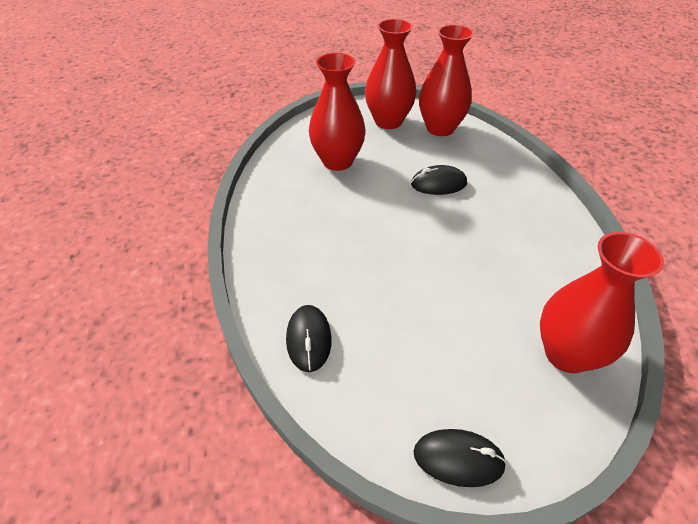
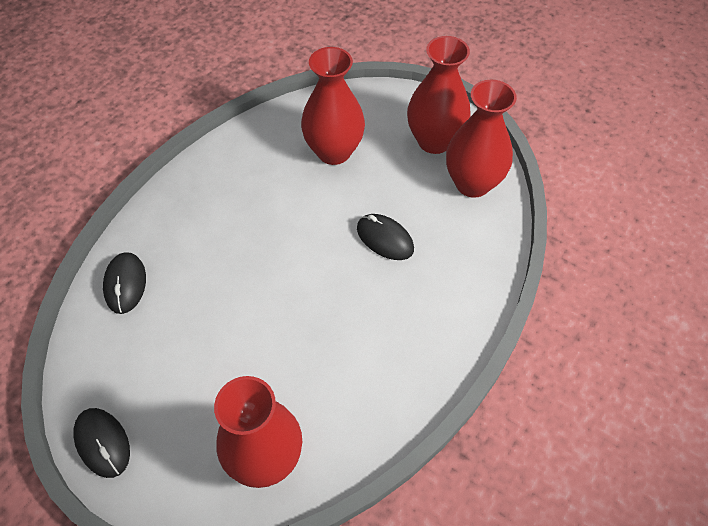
camera: 45 degrees right, 10 degrees up
(309, 339) = (125, 284): black mouse -> black mouse turned 45 degrees counterclockwise

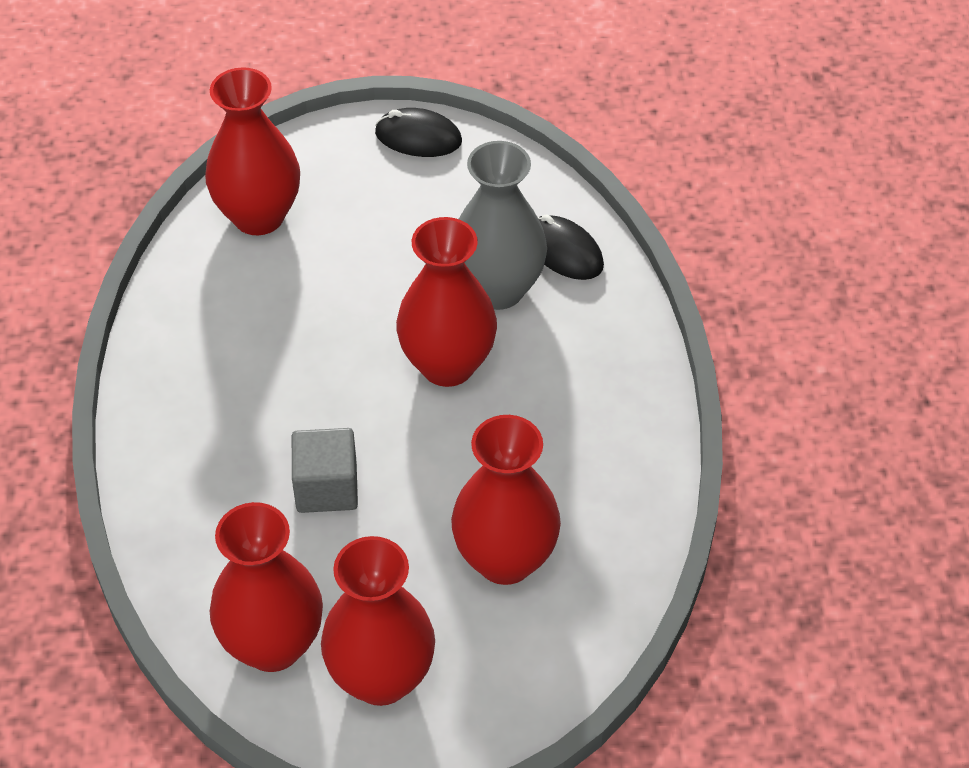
camera: 140 degrees right, 5 degrees down
(186, 287) = (497, 289): none -> grey vase
(260, 262) = (447, 365): none -> red vase
(385, 239) = (326, 487): black mouse -> grey cube

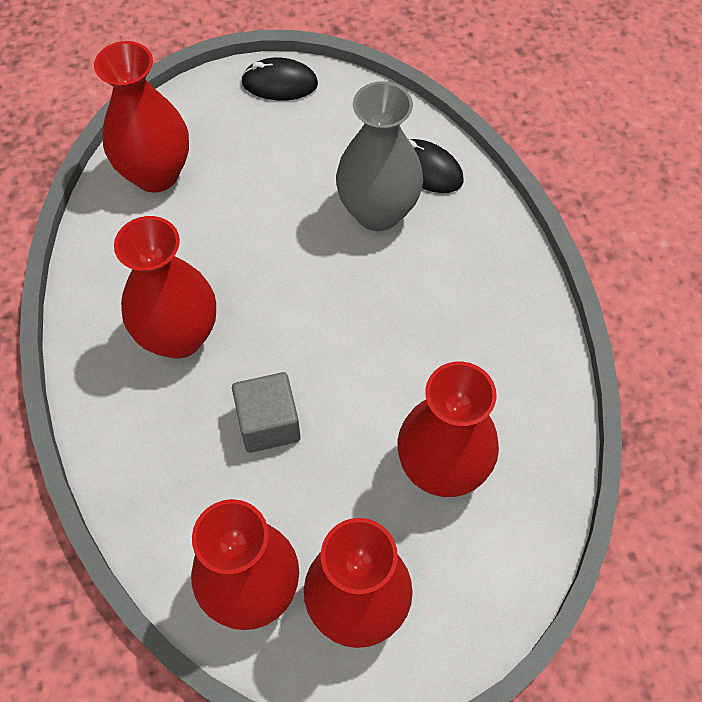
camera: 10 degrees left, 10 degrees up
(447, 365) = (350, 289): red vase -> red vase (179, 336)

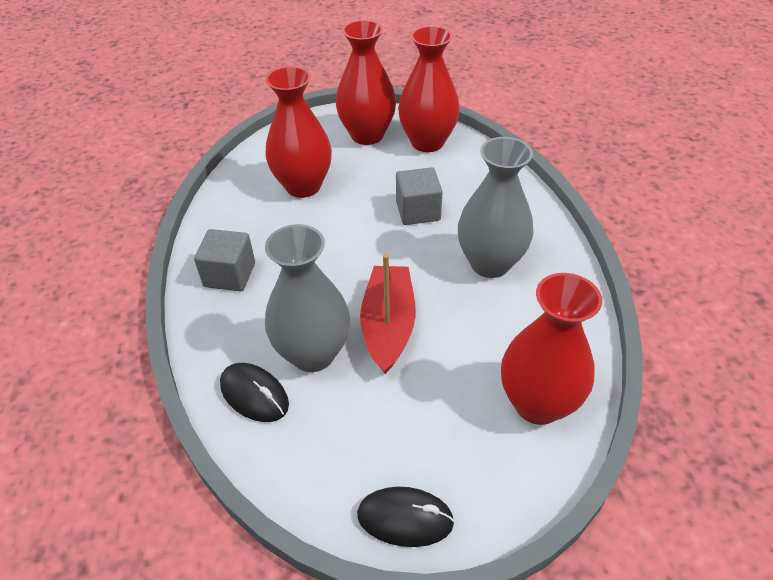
camera: 175 degrees left, 15 degrees down
(179, 336) = (490, 263): red vase -> grey vase
(301, 247) = (388, 326): none -> red boat
(498, 304) = (230, 275): none -> grey cube

